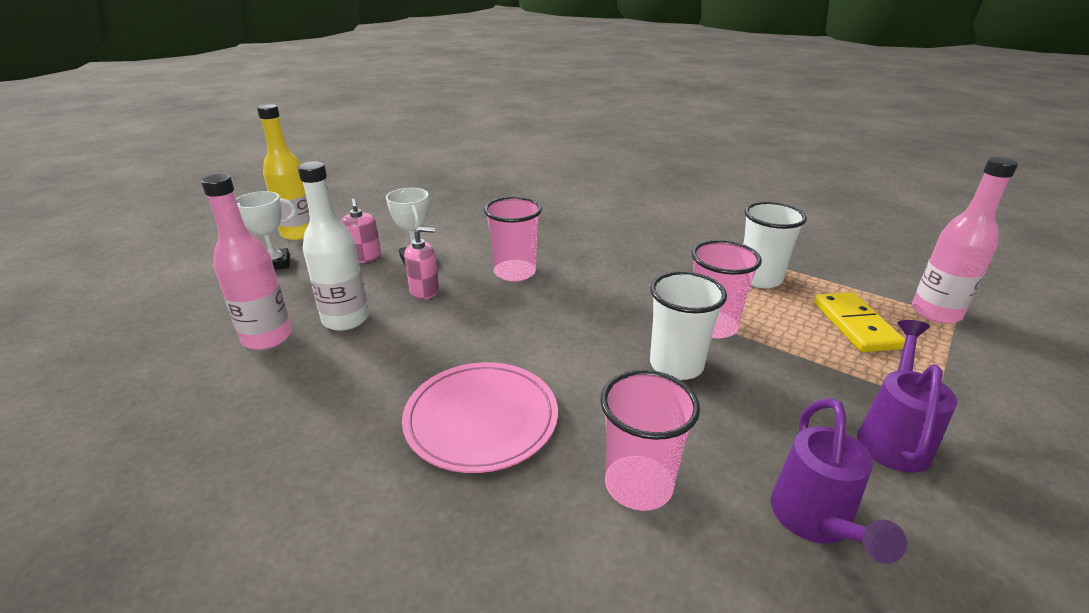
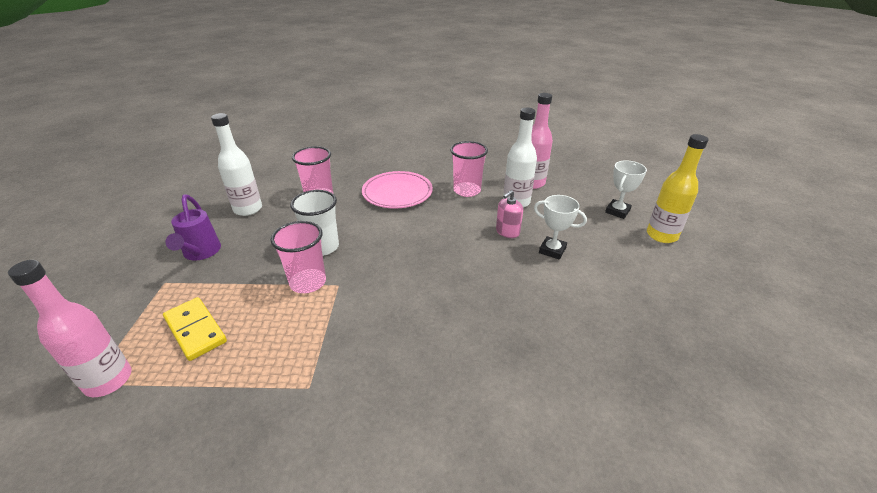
camera: 145 degrees right, 5 degrees up
(364, 257) = (584, 237): pink soap dispenser -> none
(514, 272) = (475, 269): pink cup -> pink cup (467, 190)
(760, 279) = (276, 354): white cup -> none
(815, 523) = (248, 209): purple watering can -> white bottle

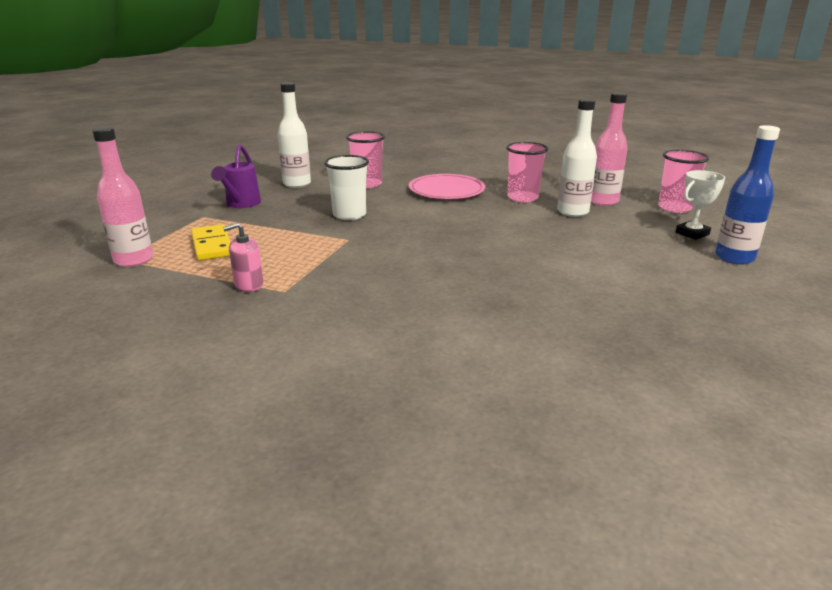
camera: 20 degrees right, 10 degrees down
(308, 282) = (322, 234): pink cup -> pink cup (674, 208)
(507, 232) = (545, 230): pink soap dispenser -> pink soap dispenser (248, 285)
(552, 250) = (587, 249): white trophy -> none
(661, 235) = (734, 258): yellow bottle -> blue bottle

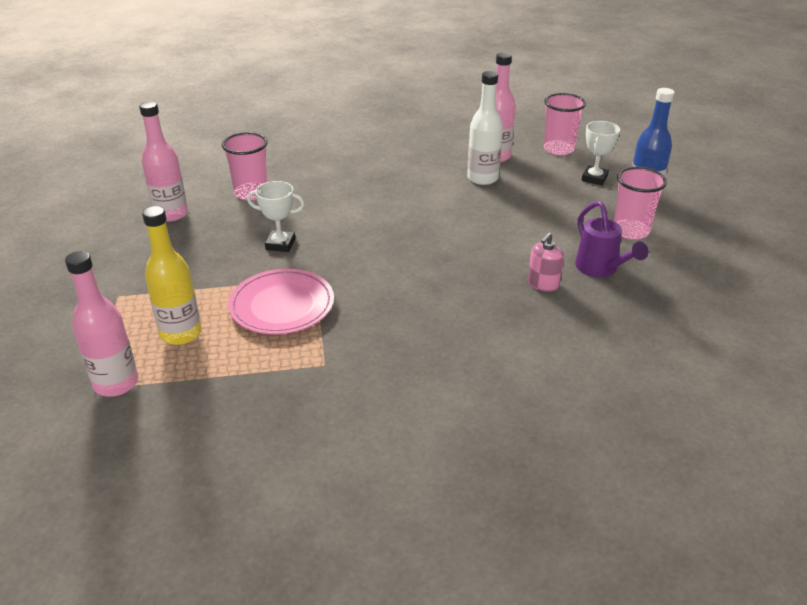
camera: 30 degrees left, 10 degrees up
(212, 245) = (181, 333): yellow domino -> yellow bottle
(241, 204) = (142, 264): purple watering can -> purple watering can (600, 270)
(248, 285) = (281, 370): pink soap dispenser -> pink soap dispenser (543, 284)
(297, 184) = (171, 214): white bottle -> pink bottle
(349, 215) = (280, 244): white cup -> white trophy
(446, 190) = (343, 180): pink plate -> pink plate (282, 305)
(522, 198) = (423, 171): pink cup -> pink cup (630, 231)

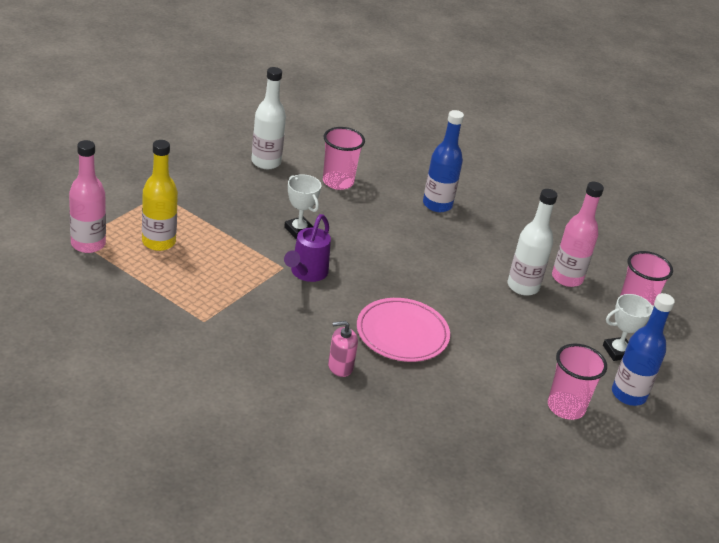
camera: 40 degrees right, 0 degrees up
(171, 214) = (266, 162): pink bottle -> white bottle
(282, 305) = (237, 269): pink plate -> pink plate (402, 333)
(345, 164) = (437, 205): none -> blue bottle
(543, 284) = (424, 386): pink soap dispenser -> pink soap dispenser (340, 367)
(600, 270) = (485, 411): purple watering can -> purple watering can (306, 274)

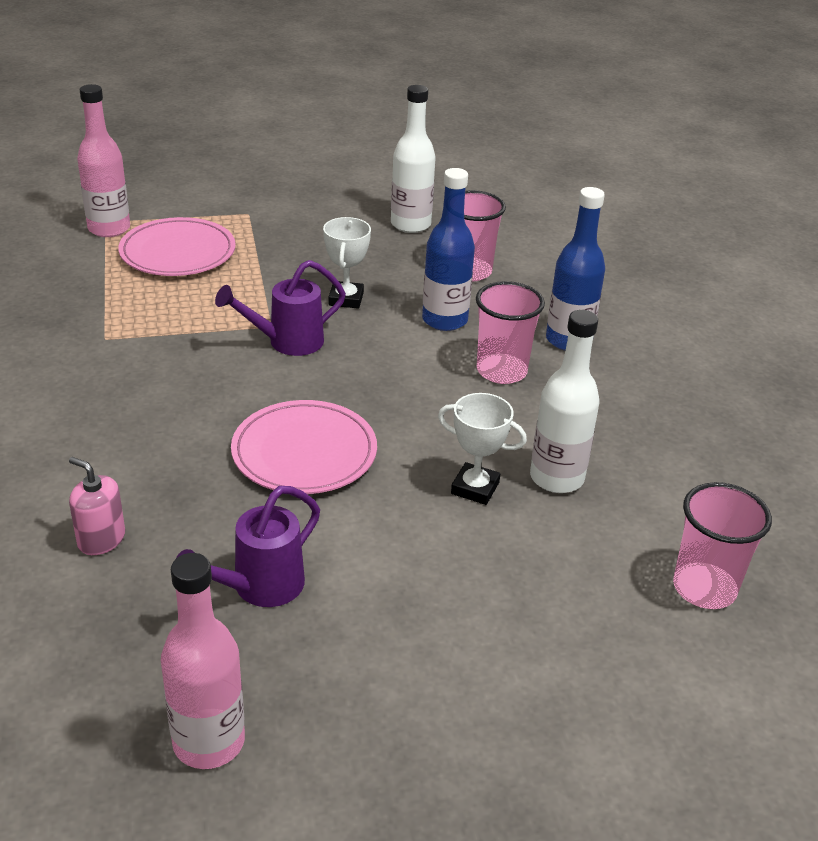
camera: 45 degrees right, 0 degrees up
(158, 242) = (178, 252): yellow bottle -> pink plate
(340, 367) = (174, 450): pink soap dispenser -> pink soap dispenser (101, 539)
(476, 413) = (258, 588): none -> purple watering can
(566, 407) = (397, 653): pink cup -> pink cup (501, 371)
(567, 278) = (644, 498): pink bottle -> pink bottle (209, 742)
(618, 351) = (592, 628): white trophy -> white trophy (475, 488)
(628, 394) = (524, 693): blue bottle -> blue bottle (444, 320)

